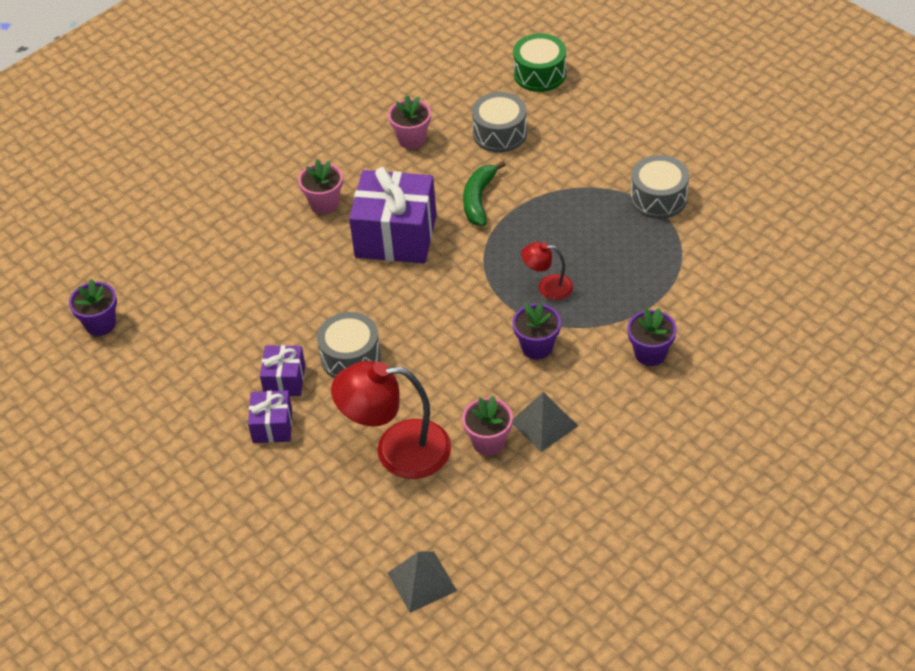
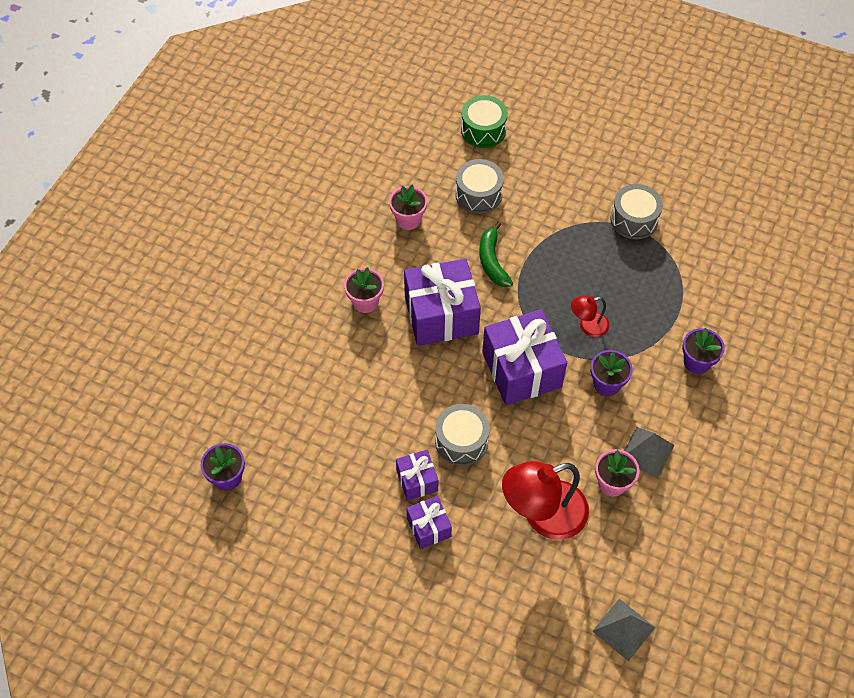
camera: 25 degrees left, 10 degrees up
(452, 309) = (521, 370): none -> purple gift

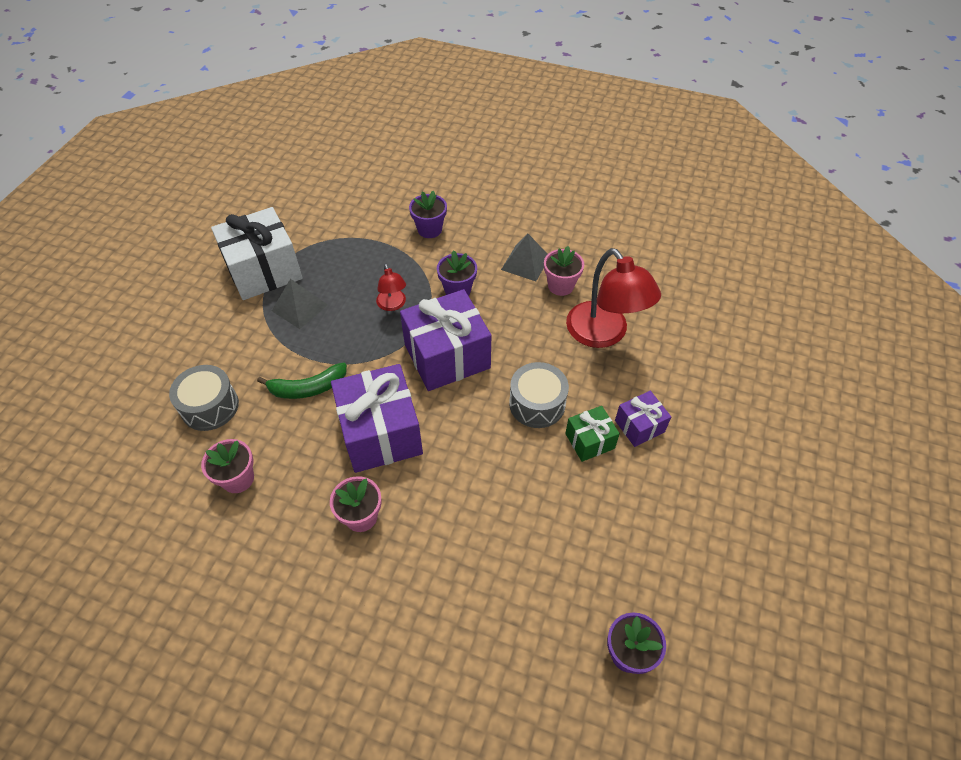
camera: 95 degrees left, 5 degrees down
(417, 480) = (589, 441): purple gift -> green gift
(483, 130) = (109, 407): green drum -> none
(623, 629) = (693, 278): grey pyramid -> grey pyramid (299, 307)
(634, 220) = (264, 271): grey drum -> white gift

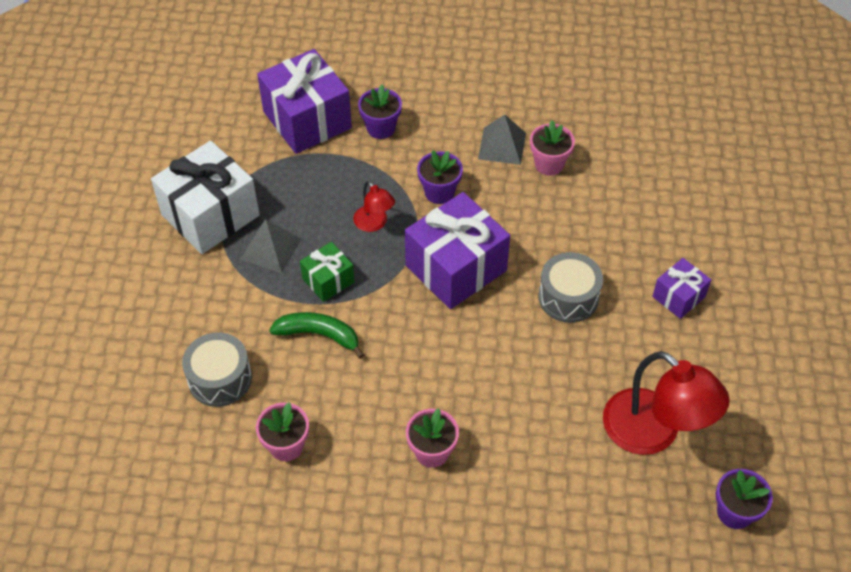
camera: 15 degrees left, 0 degrees up
(308, 388) = (319, 335): green banana -> green banana turned 135 degrees counterclockwise
(380, 433) = (417, 364): purple gift -> purple gift (307, 120)
(589, 441) = (634, 323): green gift -> green gift (328, 280)
(604, 334) = (612, 208): red lamp -> red lamp (653, 433)

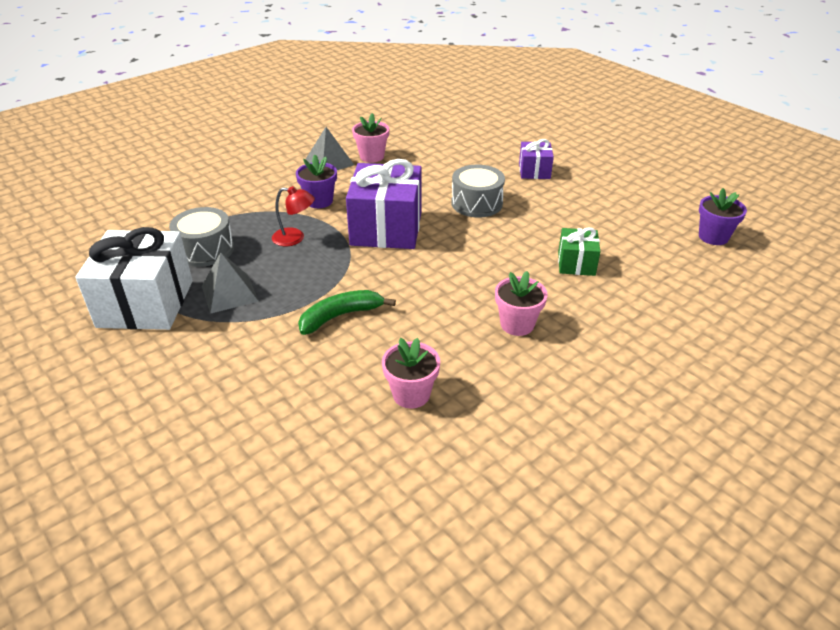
camera: 45 degrees left, 15 degrees down
(220, 379) = (295, 392): grey drum -> grey drum (205, 250)
(307, 120) = (162, 215): purple gift -> none
(328, 280) = (303, 284): green gift -> green gift (576, 263)
(381, 128) = (229, 192): purple flower pot -> none
(653, 433) = (620, 231): red lamp -> none

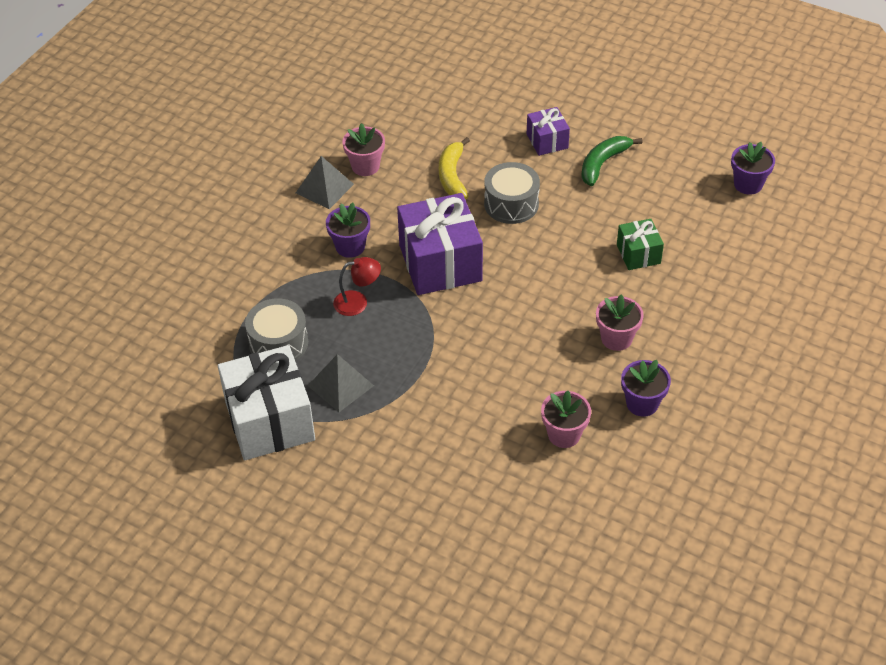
camera: 20 degrees left, 10 degrees up
(340, 316) = (459, 378): green banana -> green banana (603, 163)
(438, 176) = (452, 176): none -> yellow banana
(513, 389) = (642, 403): none -> purple flower pot

